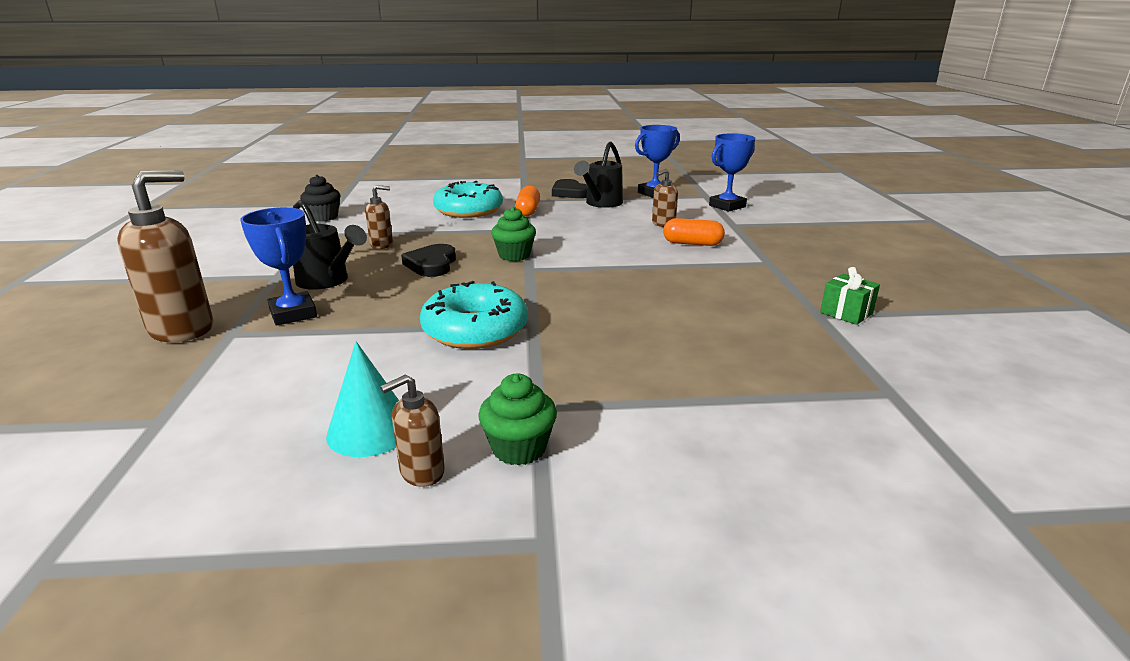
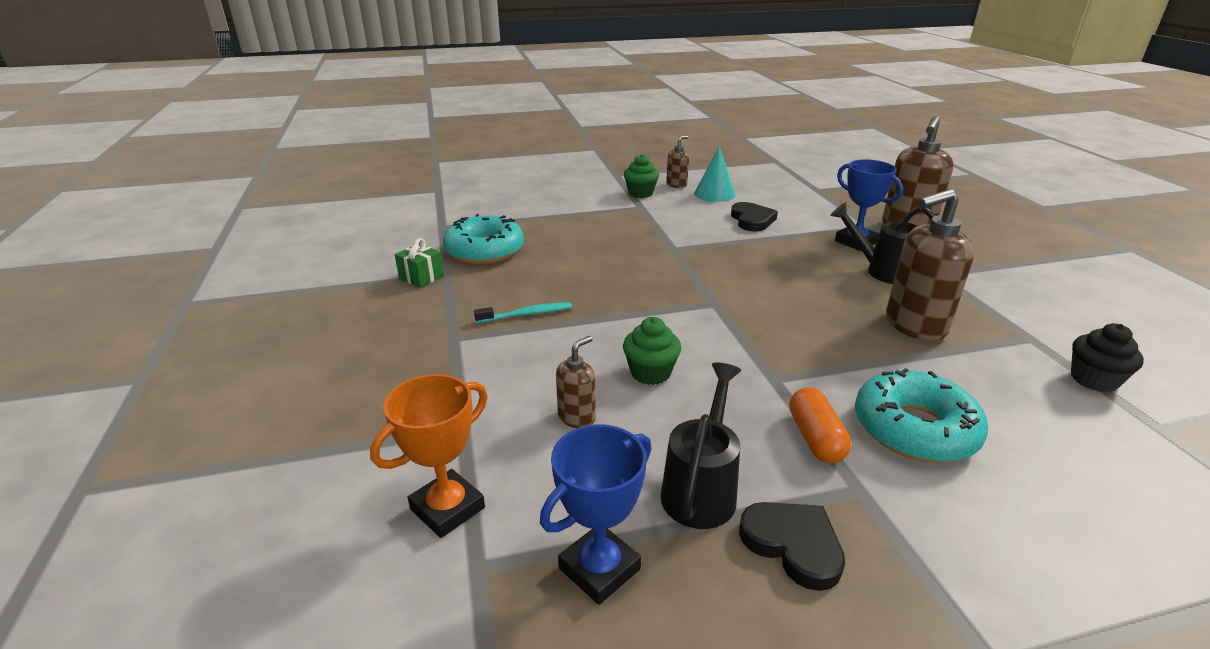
camera: 170 degrees right, 5 degrees up
(382, 245) = (914, 325): brown soap dispenser -> brown soap dispenser, size x1.95
(432, 264) = (819, 300): black heart -> black heart (752, 220)
(475, 329) = (710, 241): turquoise donut -> turquoise donut (484, 250)
(514, 255) = (746, 322): green cupcake -> green cupcake (650, 373)
(692, 243) = (537, 367): orange capsule -> none
(709, 273) = (526, 314): none -> turquoise toothbrush
(727, 206) = (447, 508): blue trophy -> orange trophy

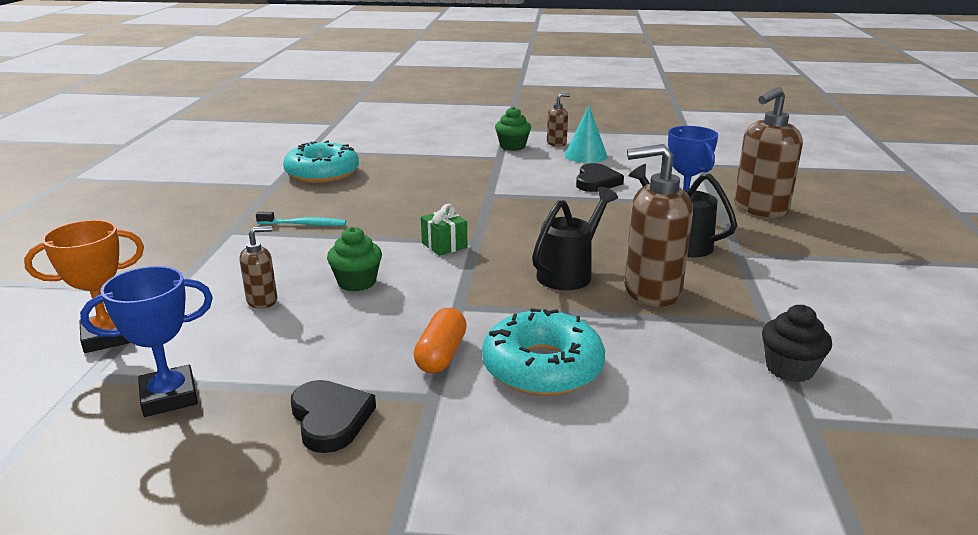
camera: 20 degrees right, 5 degrees down
(421, 277) = (251, 185): green gift -> green gift (444, 245)
(701, 488) = (303, 367): black watering can -> black watering can (569, 273)

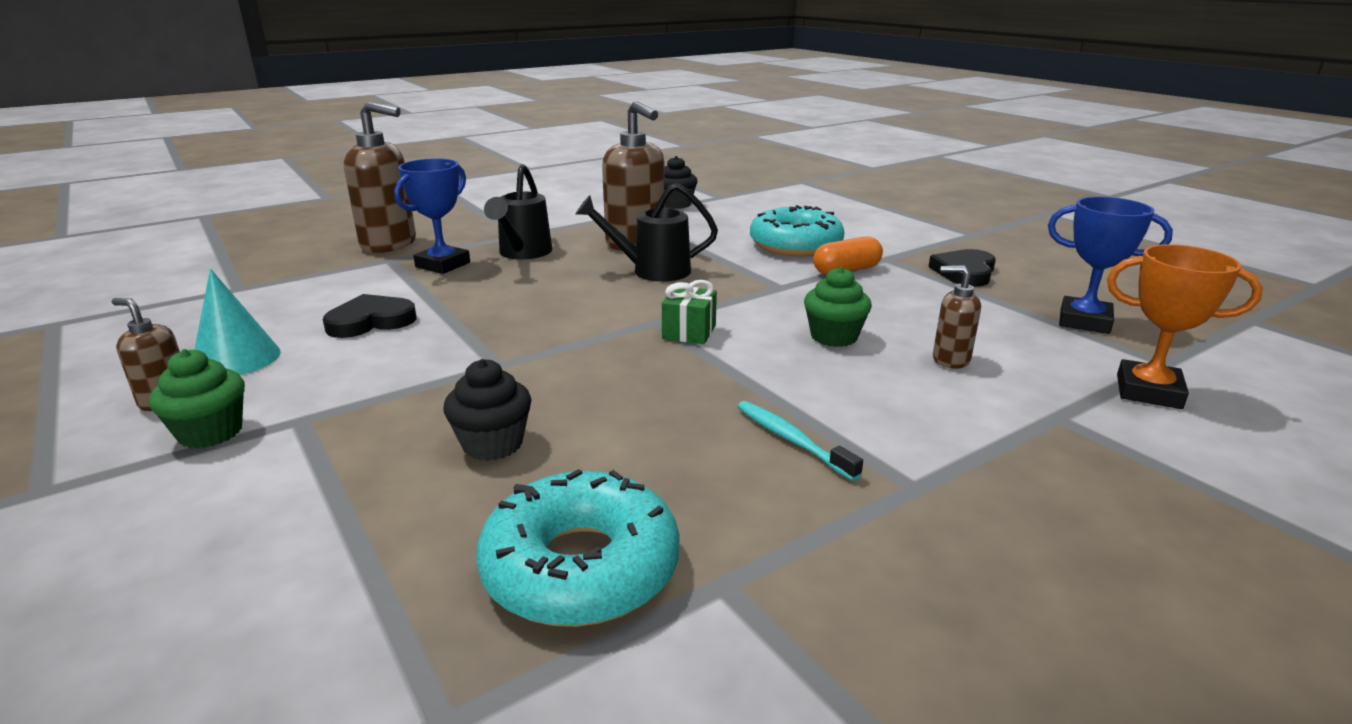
camera: 130 degrees left, 0 degrees up
(417, 178) = (493, 444): none -> black cupcake

